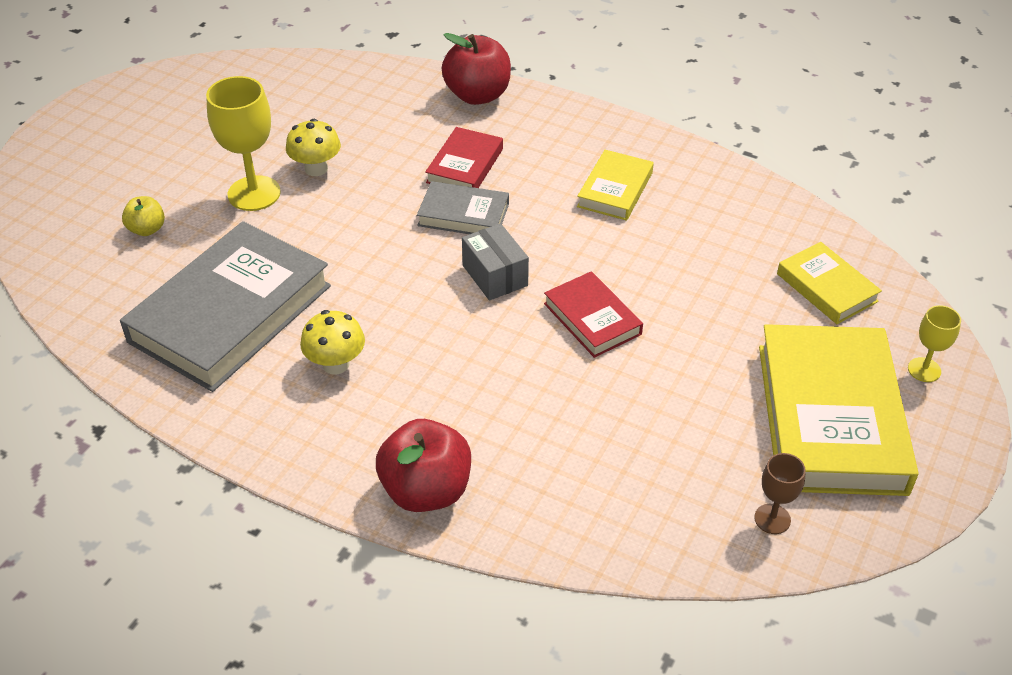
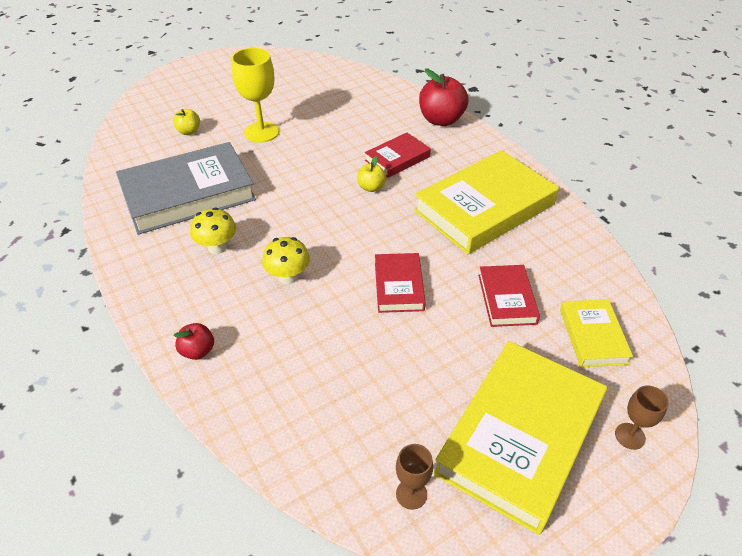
camera: 30 degrees right, 0 degrees up
(316, 169) = (308, 130): yellow mushroom -> yellow mushroom (288, 277)
(426, 490) = (198, 351): red apple -> red apple, size x0.53
(463, 215) = (371, 187): grey book -> yellow apple
(495, 275) = (359, 232): grey box -> none
(615, 190) = (484, 208): yellow book -> yellow book, size x1.98
(716, 284) = (507, 299): none -> red book
(924, 370) = (630, 436): yellow goblet -> brown goblet

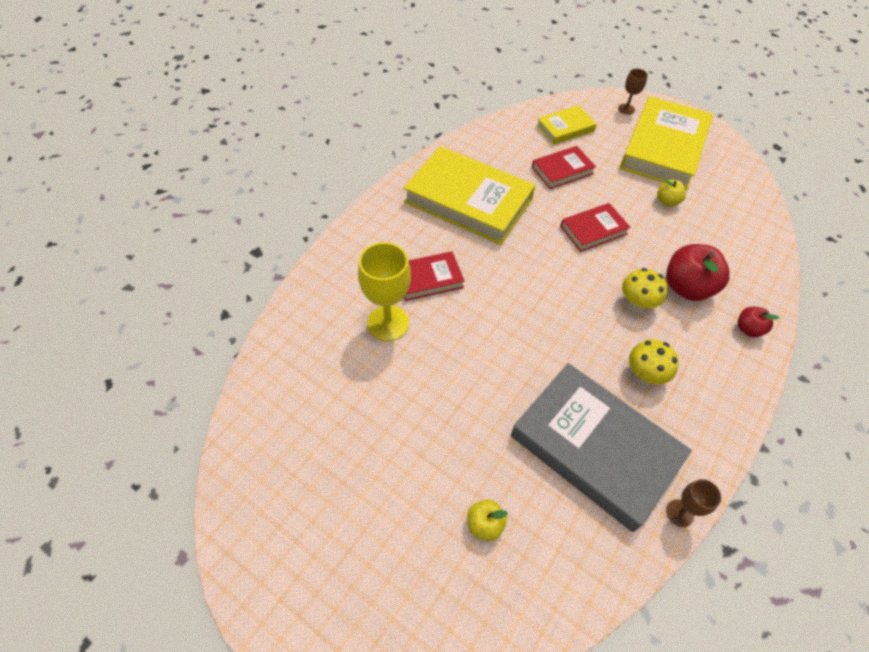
camera: 115 degrees left, 10 degrees up
(261, 132) = (443, 430): yellow goblet -> yellow goblet (388, 323)
(371, 187) = (486, 285): yellow apple -> yellow apple (667, 201)
(397, 158) = (429, 279): red book -> red book turned 45 degrees counterclockwise
(411, 494) = (735, 183): brown goblet -> brown goblet (679, 513)
(441, 120) = (339, 262): red apple -> red apple (687, 287)
(520, 437) = (663, 148): yellow book -> yellow book turned 75 degrees counterclockwise

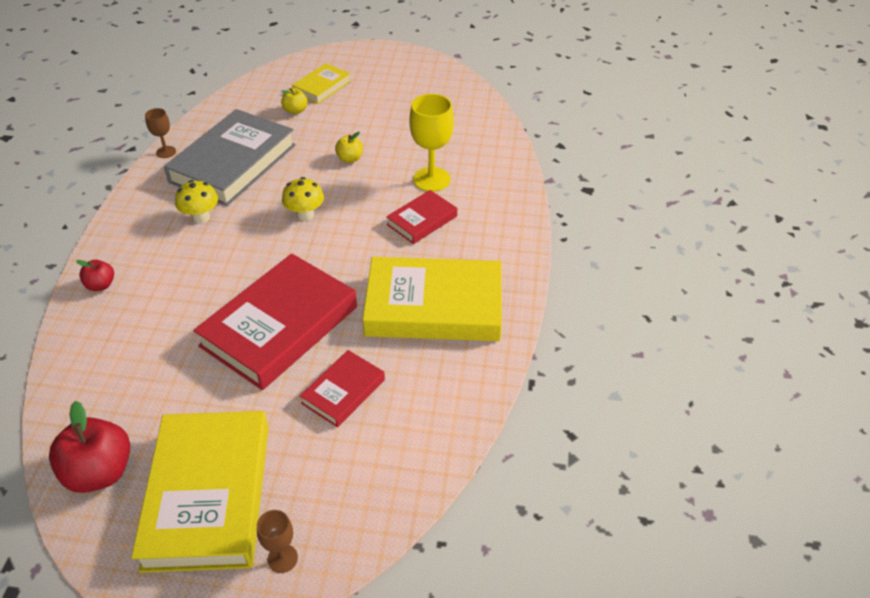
camera: 155 degrees right, 10 degrees down
(565, 128) = (367, 468): yellow book -> yellow book (322, 87)
(593, 230) = (279, 326): red book -> red book, size x1.98
(595, 448) = (233, 163): grey book -> grey book turned 75 degrees counterclockwise
(636, 303) = (216, 269): yellow mushroom -> yellow mushroom (305, 215)
(667, 201) = (195, 400): yellow apple -> yellow apple (350, 159)
(687, 287) = (165, 302): red apple -> red apple (100, 472)

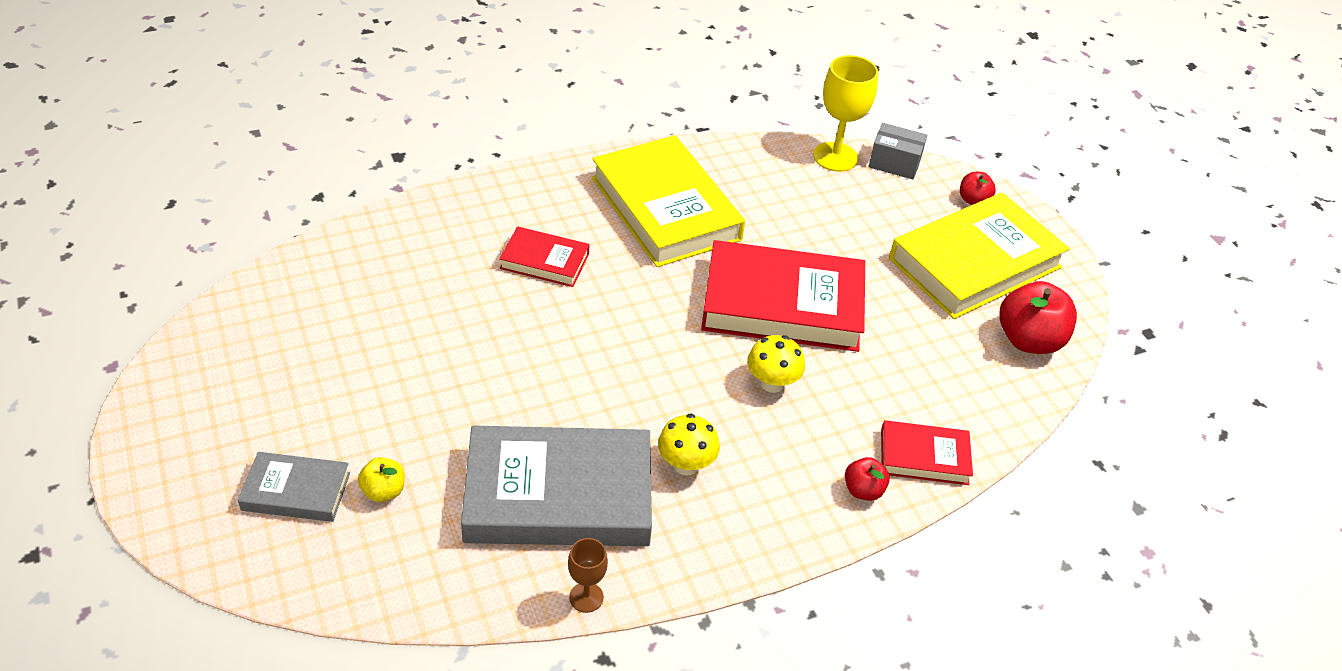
camera: 125 degrees left, 0 degrees up
(282, 558) = (973, 200): brown goblet -> red apple
(305, 215) = (607, 365): yellow mushroom -> yellow mushroom (772, 383)
(322, 87) = (296, 491): yellow book -> grey book
(343, 391) = (812, 228): red book -> red book (924, 457)
(350, 159) = (468, 373): yellow apple -> none
(384, 519) = (894, 163): none -> grey box
(431, 179) = (462, 280): yellow goblet -> yellow goblet (835, 157)

